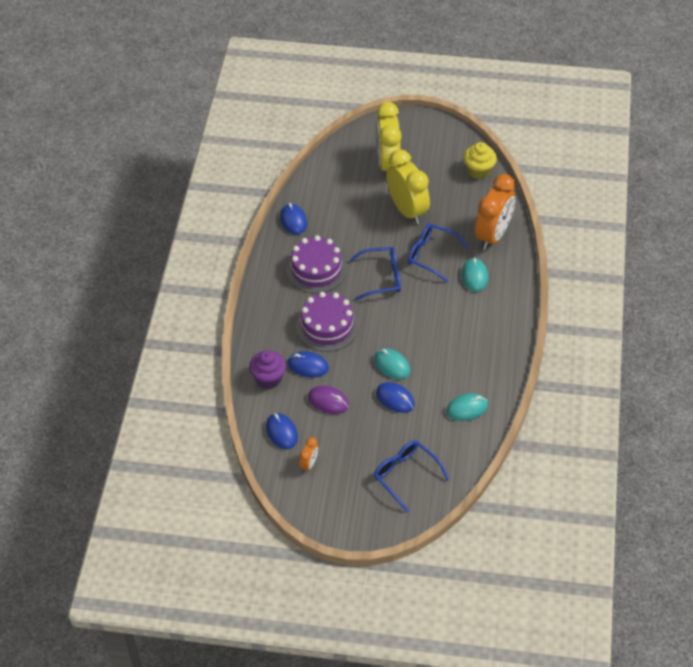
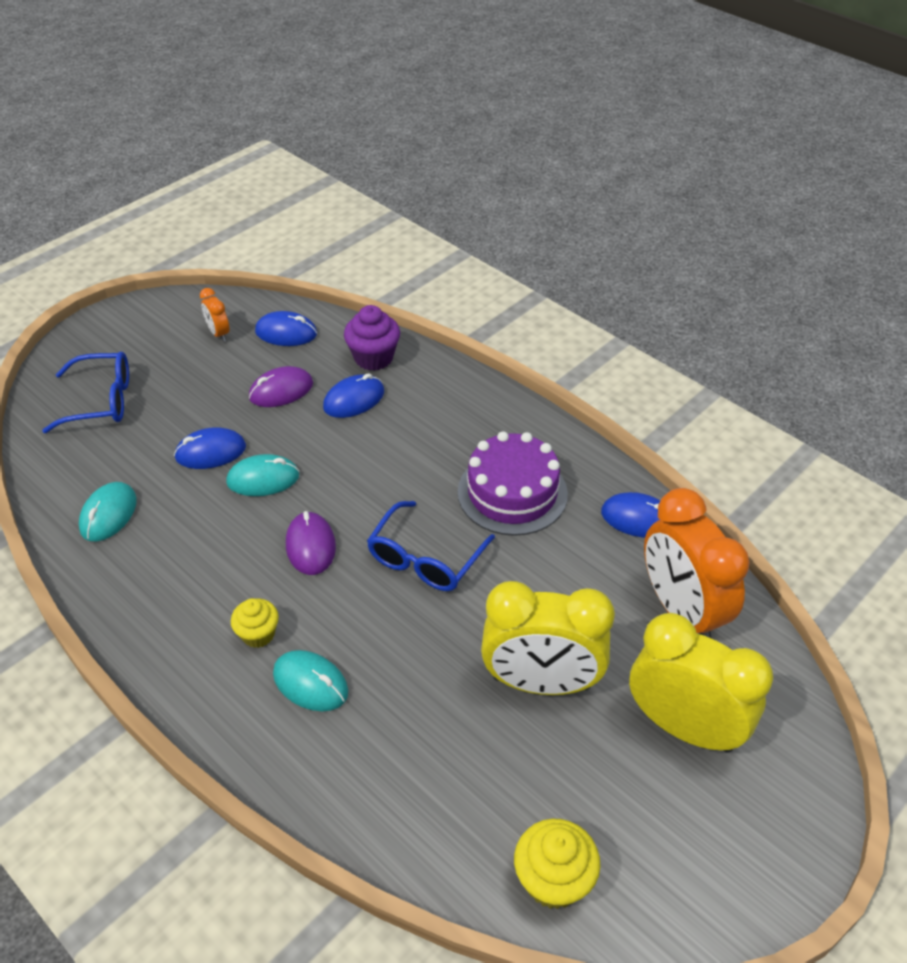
camera: 125 degrees right, 5 degrees down
(327, 326) = (397, 450): purple cake -> none
(412, 321) = (311, 546): none -> purple mouse
(431, 255) = (410, 652): blue glasses -> none
(470, 307) = (258, 634): none -> yellow cupcake
(493, 235) = (370, 778): orange clock -> orange clock (681, 610)

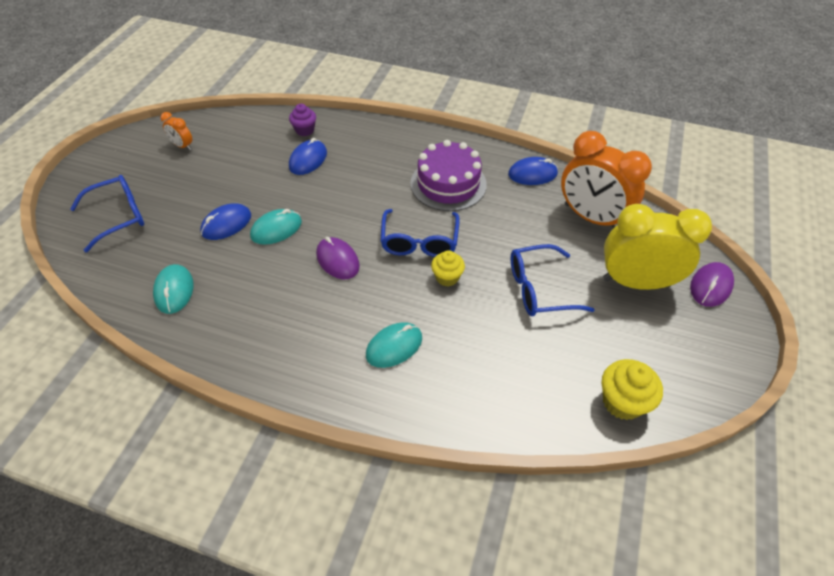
camera: 25 degrees left, 5 degrees up
(258, 634) = (337, 329): yellow cupcake -> yellow cupcake (447, 277)
(281, 390) = (253, 169): purple mouse -> purple mouse (710, 286)
(286, 333) = (233, 132): blue mouse -> none
(310, 683) = (394, 347): turquoise mouse -> turquoise mouse turned 45 degrees counterclockwise
(373, 358) = (305, 130): purple cupcake -> purple cupcake, size x0.67
(541, 682) = (539, 289): yellow clock -> blue glasses

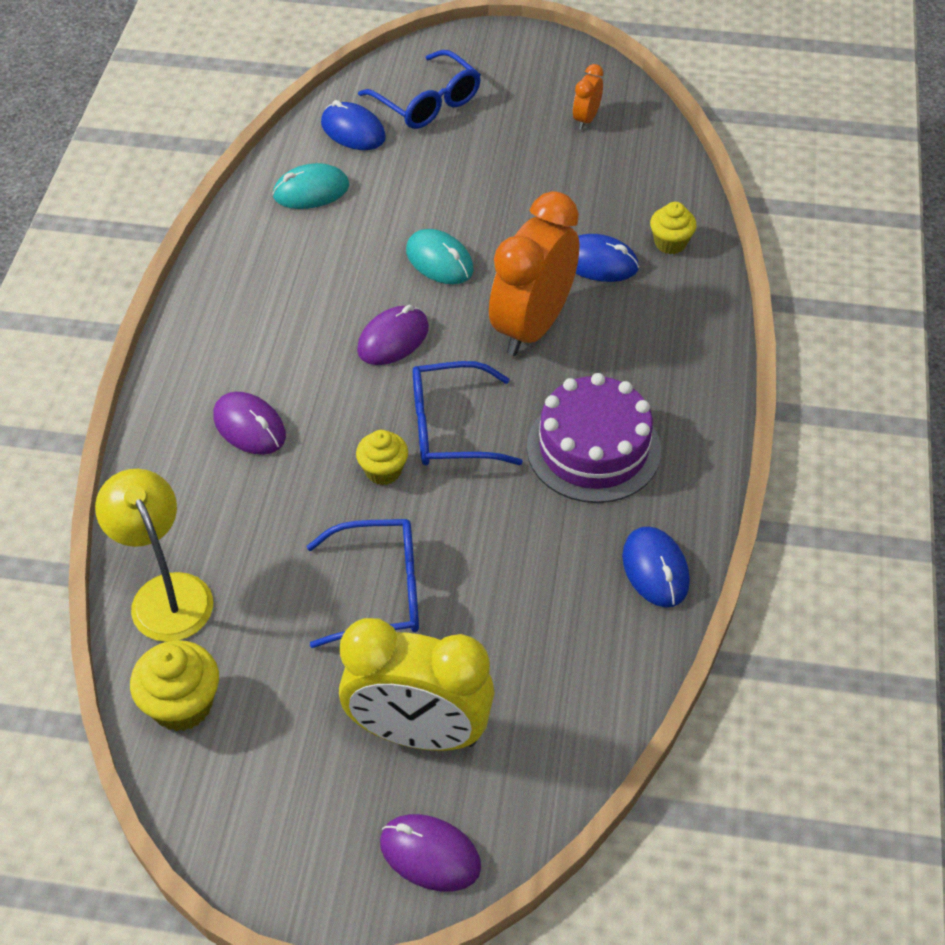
camera: 80 degrees right, 0 degrees up
(226, 224) = (437, 207): blue mouse -> blue mouse (353, 131)
(305, 130) = (670, 243): purple cupcake -> yellow cupcake
(394, 347) = (249, 427): turquoise mouse -> purple mouse
(533, 407) = (165, 593): none -> yellow lamp
(539, 289) = (380, 591): blue glasses -> blue glasses turned 105 degrees clockwise
(591, 217) = (563, 665): orange clock -> orange clock (532, 326)
(636, 282) = (418, 732): yellow clock -> yellow clock turned 105 degrees clockwise

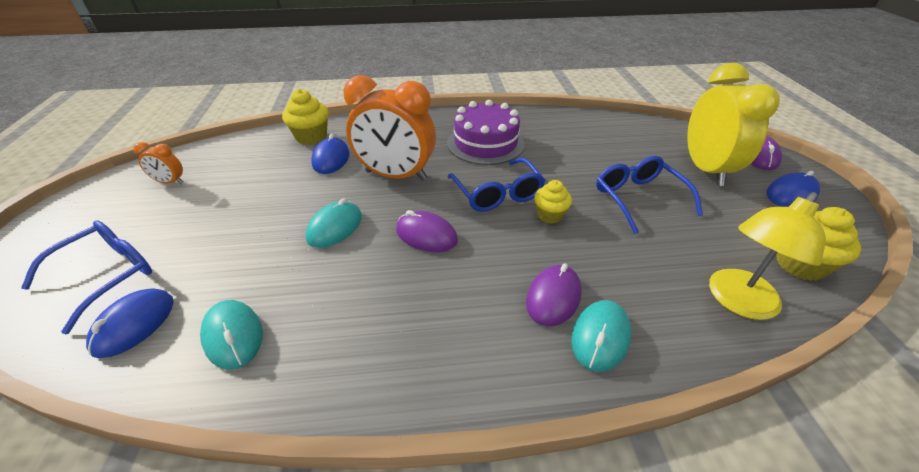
camera: 105 degrees left, 10 degrees down
(185, 446) = (600, 337): none -> turquoise mouse
(655, 569) = (550, 119): blue mouse -> blue mouse (791, 194)
(670, 243) = (311, 137): yellow cupcake -> yellow cupcake, size x1.50

